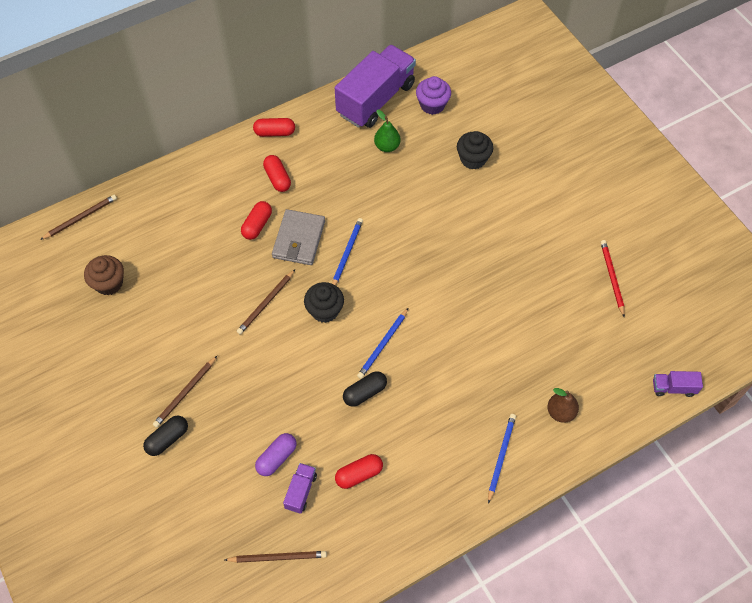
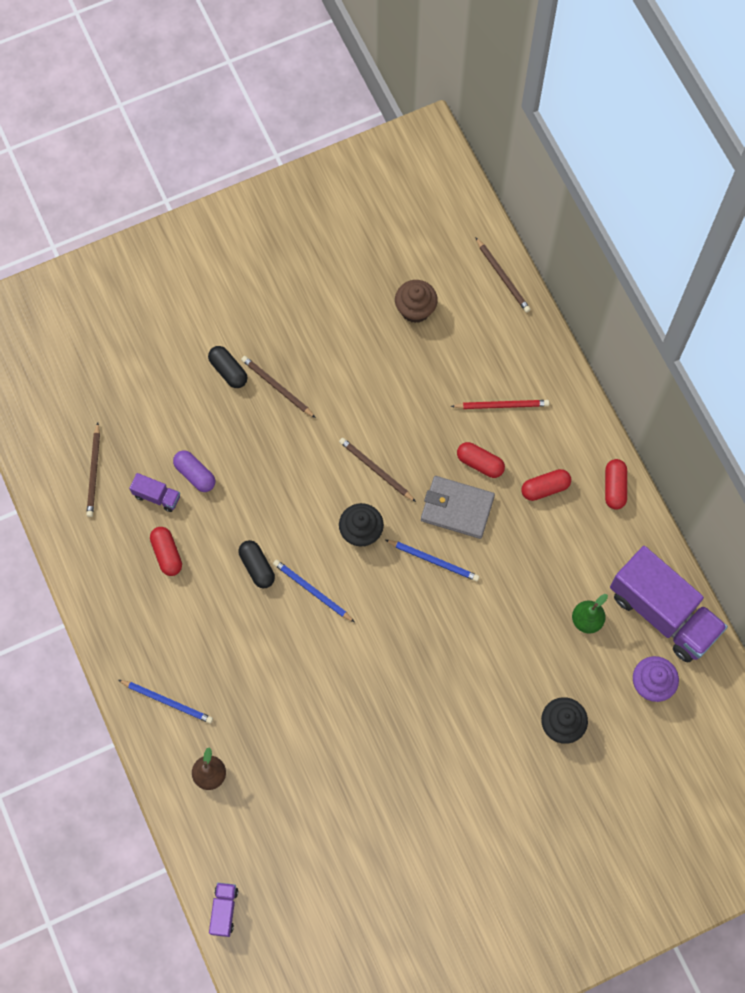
camera: 95 degrees right, 10 degrees up
(612, 278) = (374, 868): red pencil -> red pencil (501, 405)

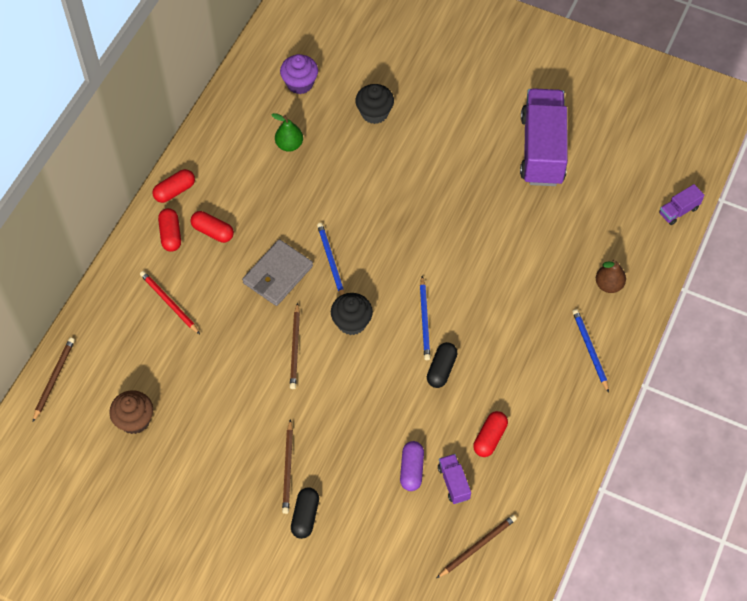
camera: 130 degrees left, 10 degrees down
(457, 508) = (278, 274): grey wallet -> grey wallet turned 60 degrees clockwise
(480, 463) = (229, 285): red capsule -> red capsule (170, 234)
(663, 613) = (244, 107): purple truck -> purple truck (542, 149)

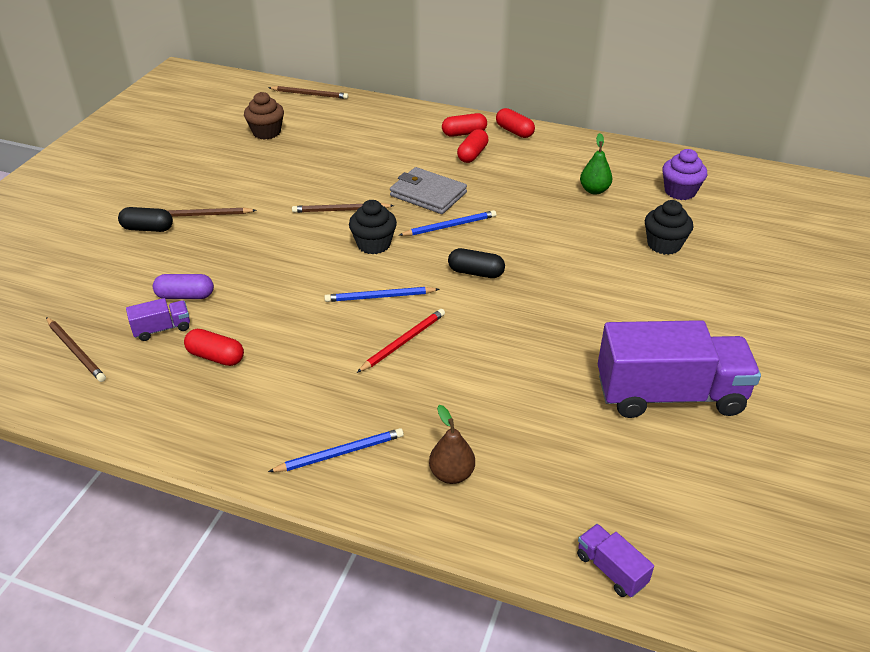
camera: 85 degrees right, 20 degrees down
(169, 303) = (388, 139): red pencil -> red pencil (403, 342)
(441, 369) = (313, 313): black capsule -> black capsule (476, 272)

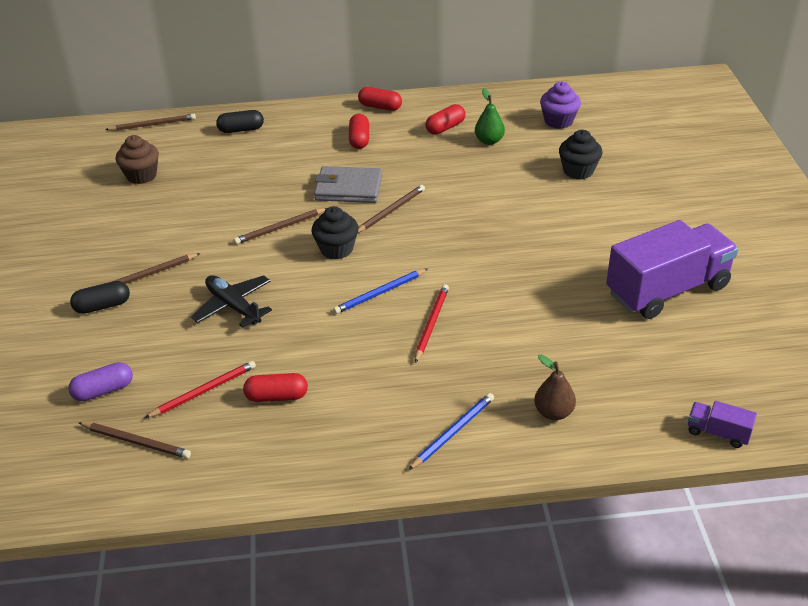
camera: 25 degrees left, 0 degrees up
(162, 329) = (203, 391): purple truck -> red pencil
(185, 296) = (199, 354): purple capsule -> purple capsule (103, 390)
(247, 264) = (233, 306): none -> black plane
(449, 226) = (391, 211): blue pencil -> brown pencil
(464, 133) = (336, 121): red capsule -> red capsule (445, 128)
(476, 272) = (445, 244): black capsule -> black capsule (241, 129)

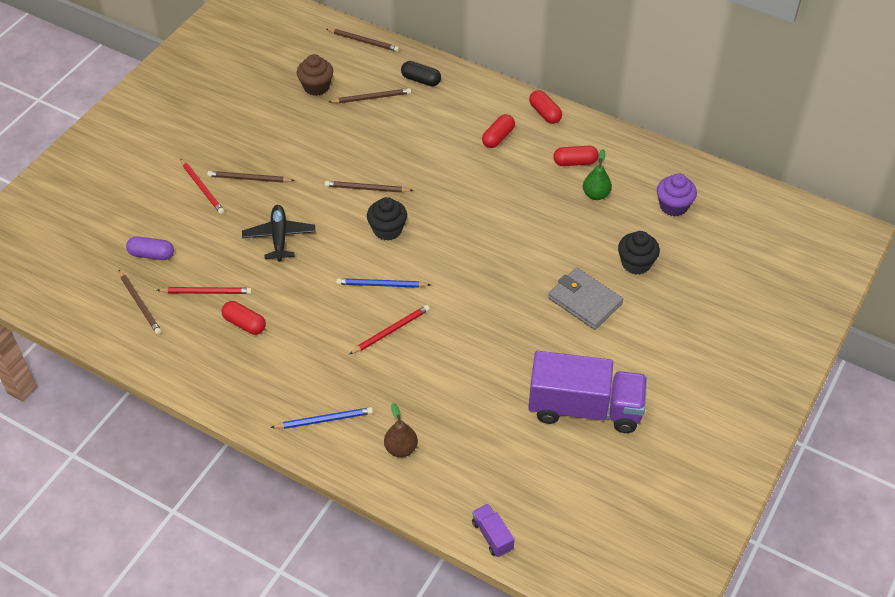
camera: 35 degrees right, 10 degrees up
(102, 306) = (202, 188): black capsule -> red pencil
(348, 188) = (446, 180): grey wallet -> grey wallet (585, 301)
(391, 211) = (456, 218): brown pencil -> brown pencil (371, 98)

